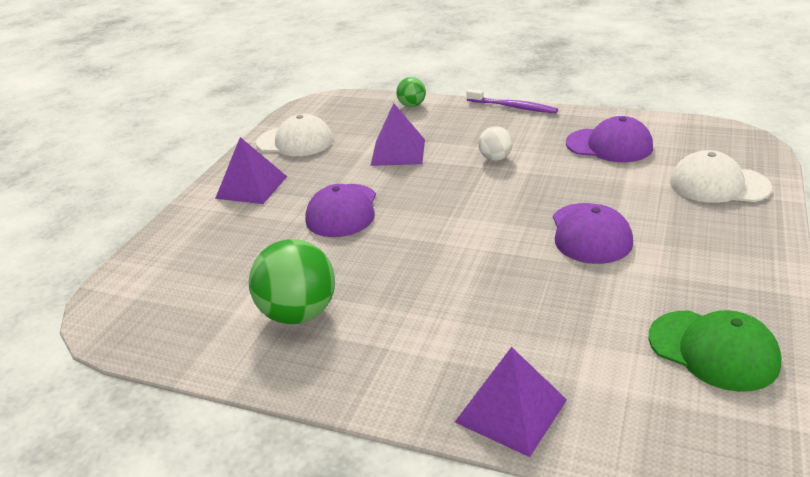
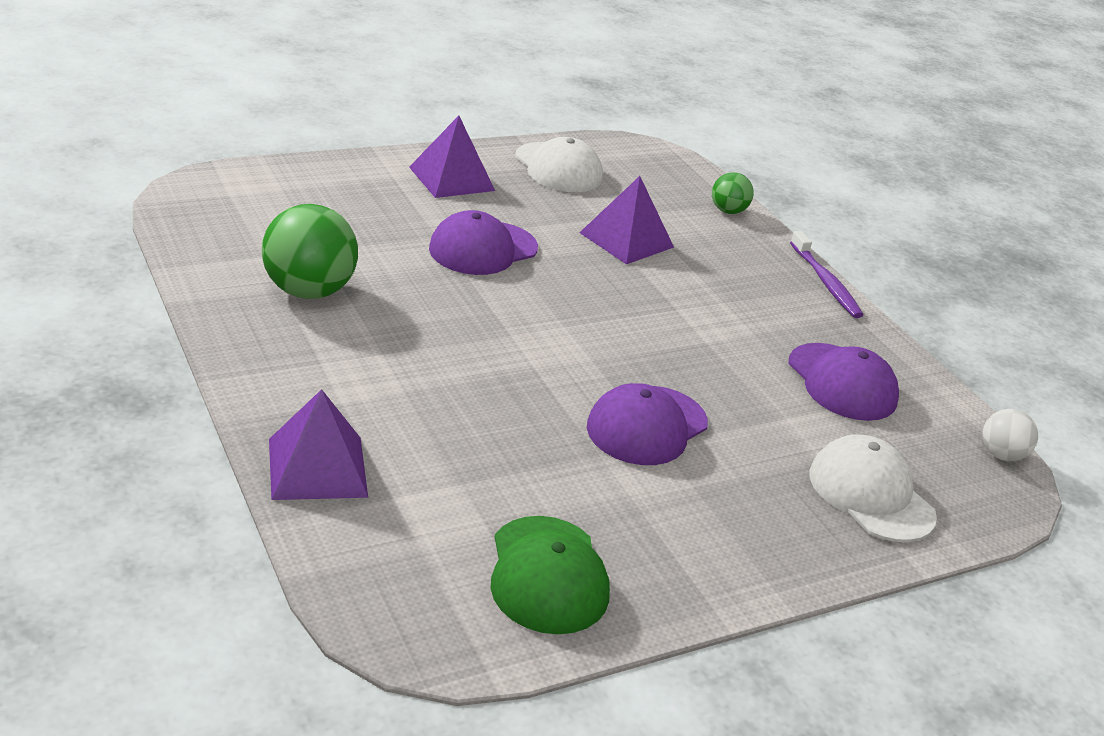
camera: 35 degrees right, 0 degrees up
(495, 158) = (702, 309): white ball -> white ball (1001, 455)

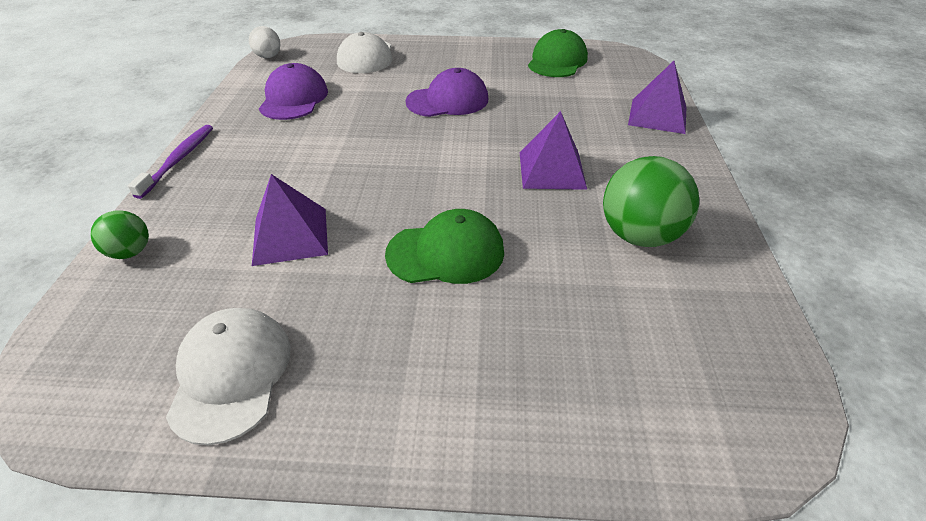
camera: 145 degrees left, 10 degrees up
(452, 178) = (398, 381): purple pyramid -> purple pyramid (551, 170)
(483, 249) = (446, 252): purple cap -> green cap

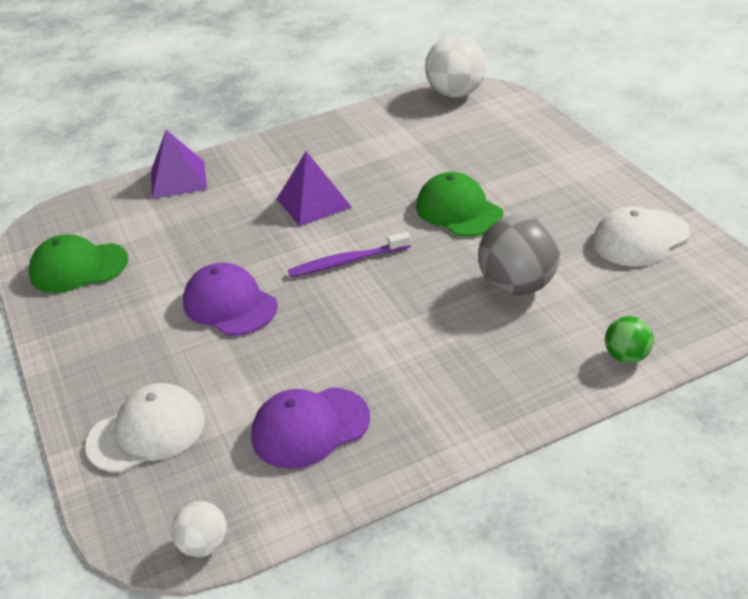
camera: 115 degrees left, 5 degrees down
(179, 160) = (502, 431): purple toothbrush -> purple toothbrush (347, 261)
(290, 235) = (518, 286): purple pyramid -> grey ball
(639, 235) = (364, 149): green ball -> none
(764, 393) = (456, 94): none -> white ball

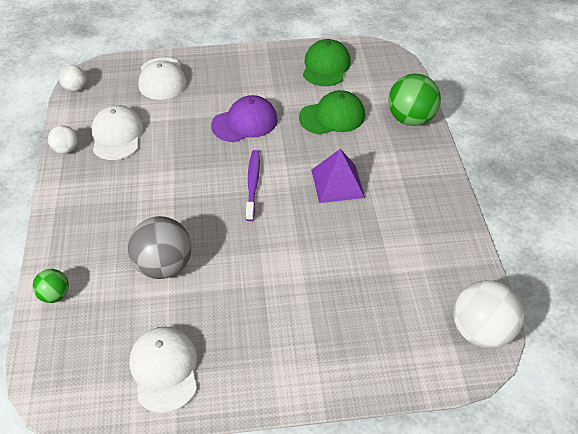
camera: 105 degrees right, 10 degrees up
(178, 179) = (410, 119): purple pyramid -> green ball
(310, 427) = (117, 135): purple cap -> white cap
(370, 476) = (66, 149): none -> white ball
(459, 210) = (276, 264): green cap -> green cap (332, 116)

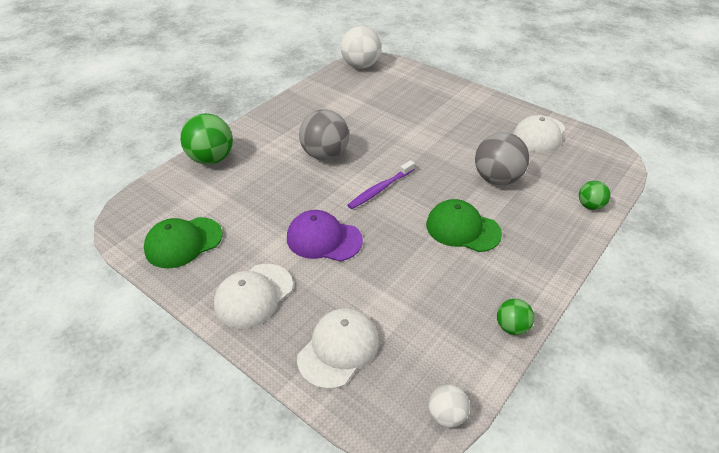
camera: 135 degrees left, 5 degrees down
(66, 149) = (511, 327): white ball -> green ball
(117, 135) = (448, 307): white cap -> white cap (254, 295)
(332, 116) = (255, 197): green cap -> green cap (462, 229)
(337, 183) = (325, 155): purple pyramid -> grey ball

